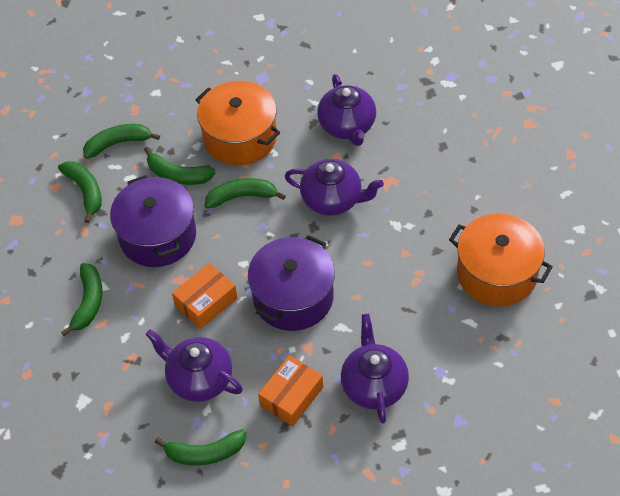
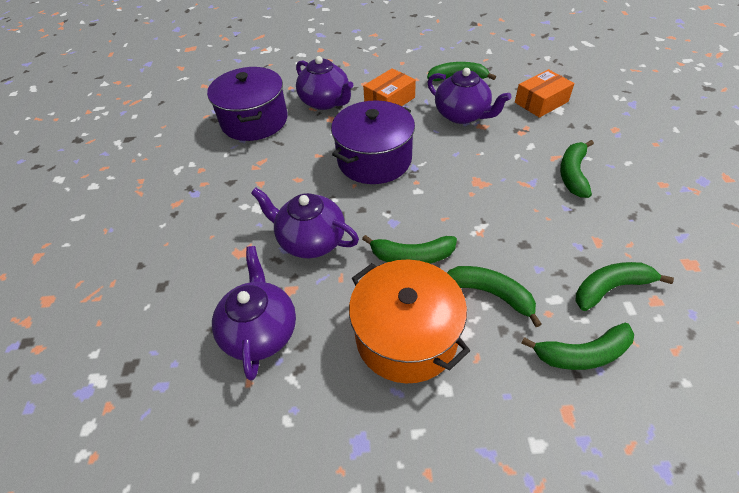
camera: 170 degrees left, 5 degrees down
(85, 191) = (610, 288): green banana -> green banana turned 90 degrees clockwise
(157, 236) = (509, 226): purple pot -> purple pot (254, 121)
(206, 302) = (456, 163): orange box -> orange box (541, 102)
(374, 385) = (325, 102): purple teapot -> purple teapot turned 45 degrees counterclockwise
(497, 273) = (190, 159): orange pot -> none

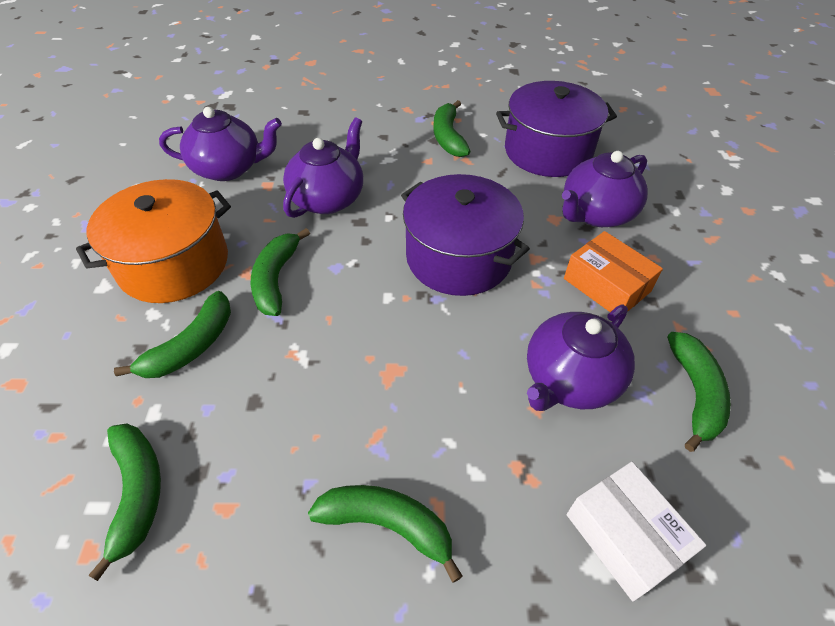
camera: 90 degrees right, 0 degrees up
(541, 102) = (624, 536): orange box -> white box
(582, 354) = (68, 420): green banana -> green banana (448, 137)

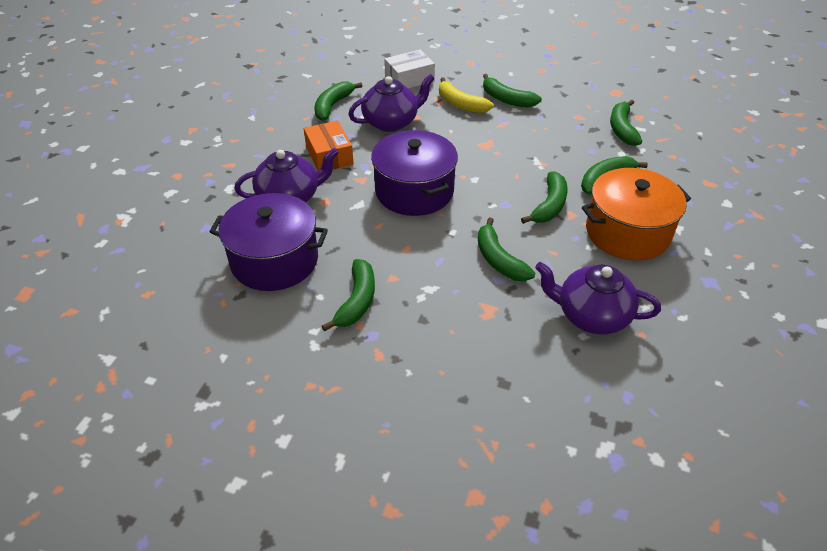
camera: 160 degrees left, 5 degrees down
(328, 198) = (498, 259): purple teapot -> green banana
(476, 474) = (460, 104): none -> yellow banana
(624, 536) = (409, 79): white box -> white box turned 75 degrees clockwise

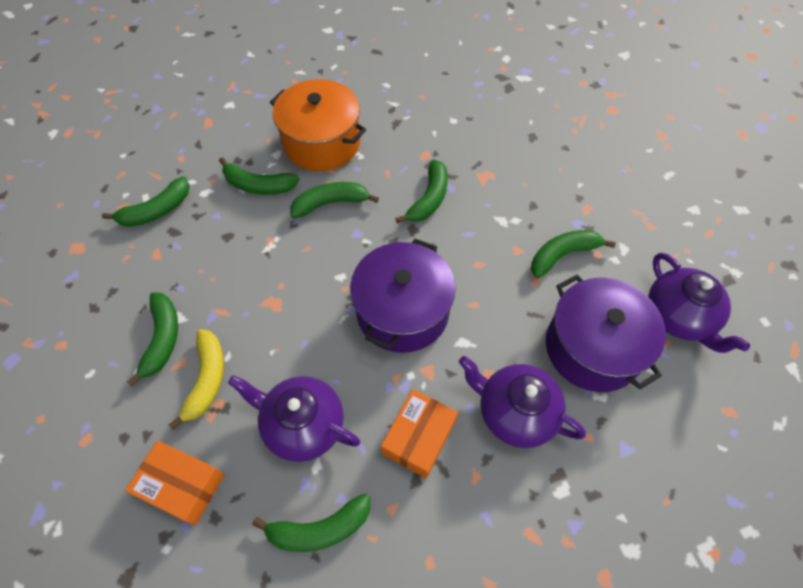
camera: 130 degrees left, 15 degrees up
(409, 79) = (182, 485): white box -> orange box
(591, 316) = (431, 124): purple teapot -> purple teapot (678, 317)

